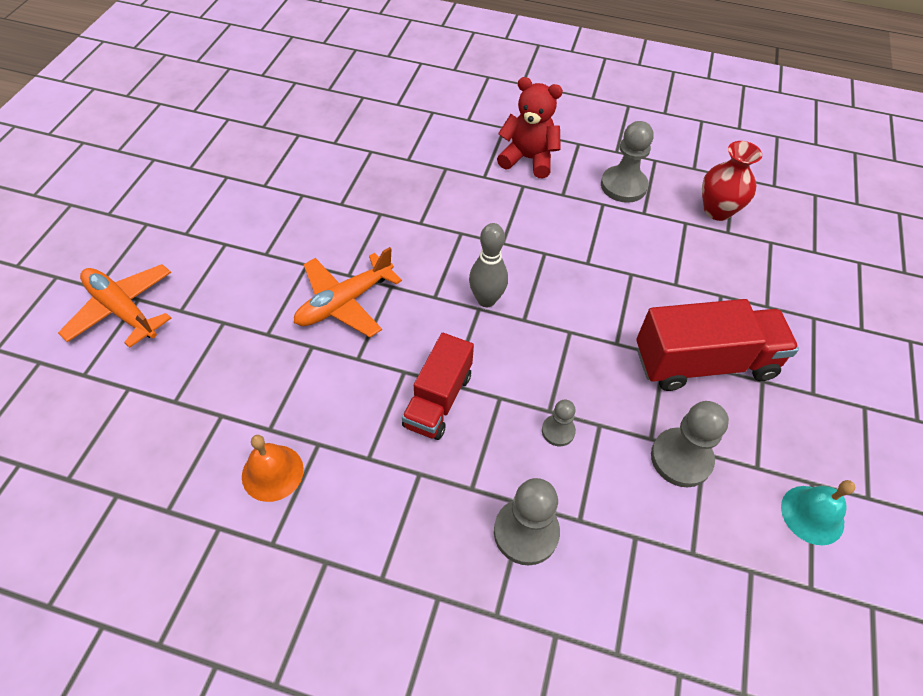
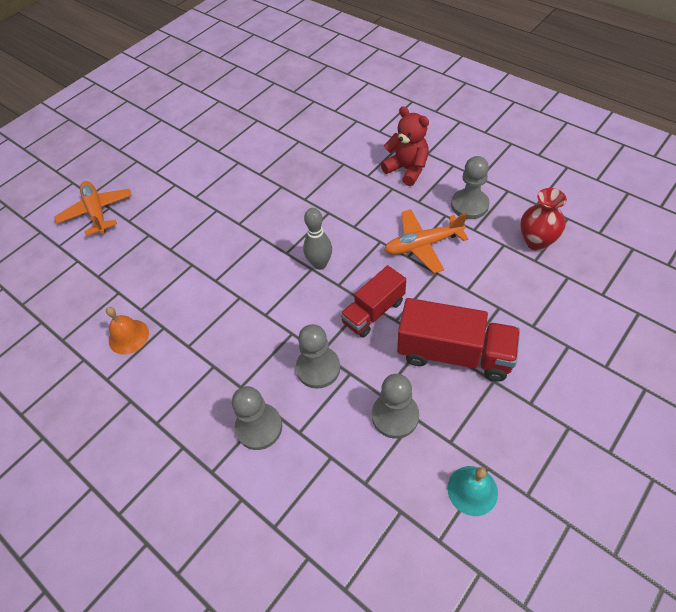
camera: 30 degrees right, 0 degrees up
(345, 302) = (226, 241): orange plane -> orange plane (423, 245)
(438, 400) = (250, 322): red truck -> red truck (373, 312)
(558, 431) = (318, 368): grey pawn -> grey pawn, size x1.79

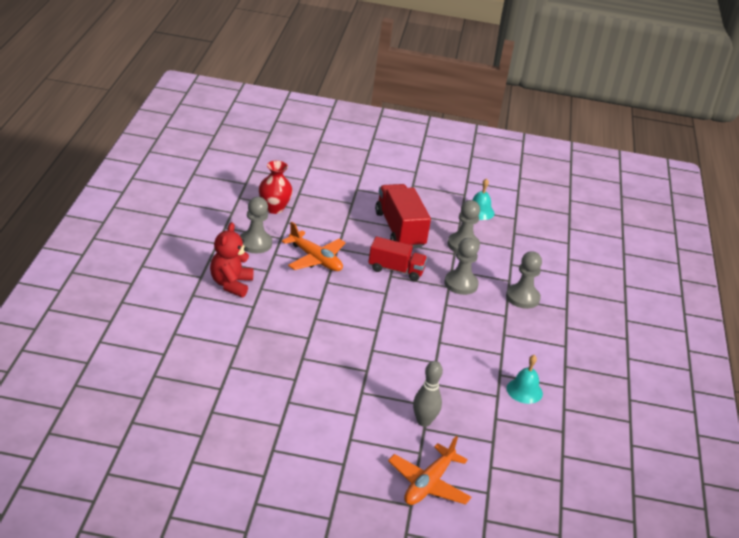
camera: 130 degrees left, 20 degrees down
(128, 336) = (524, 391): orange bell -> turquoise bell
(320, 264) = (374, 307): grey bowling pin -> grey bowling pin (424, 421)

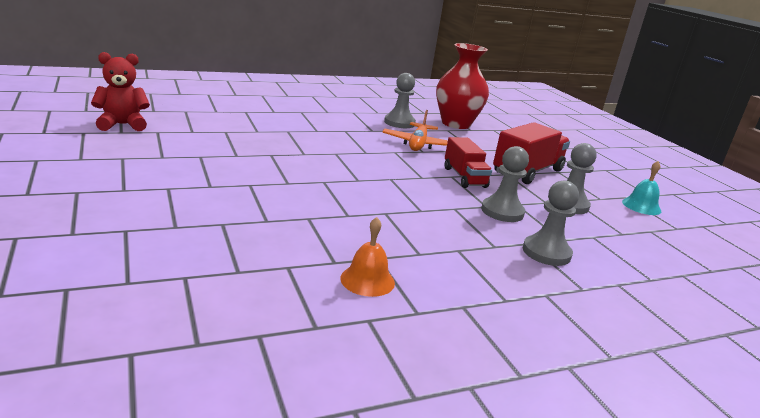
camera: 60 degrees right, 10 degrees down
(231, 284) = (333, 121): red teddy bear -> red teddy bear (122, 125)
(274, 208) = (456, 124): red vase -> red vase, size x1.62
(424, 421) = (233, 221): grey bowling pin -> none
(428, 484) = (118, 239): orange plane -> none
(524, 391) = (367, 280): turquoise bell -> orange bell

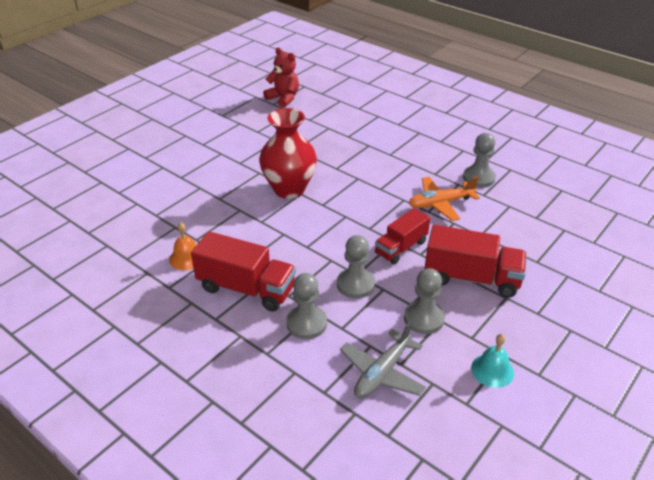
camera: 65 degrees right, 15 degrees up
(456, 124) = (536, 205): red vase -> red vase (289, 189)
(464, 263) = (246, 288): none -> red truck
(632, 245) = (382, 373): none -> grey plane

